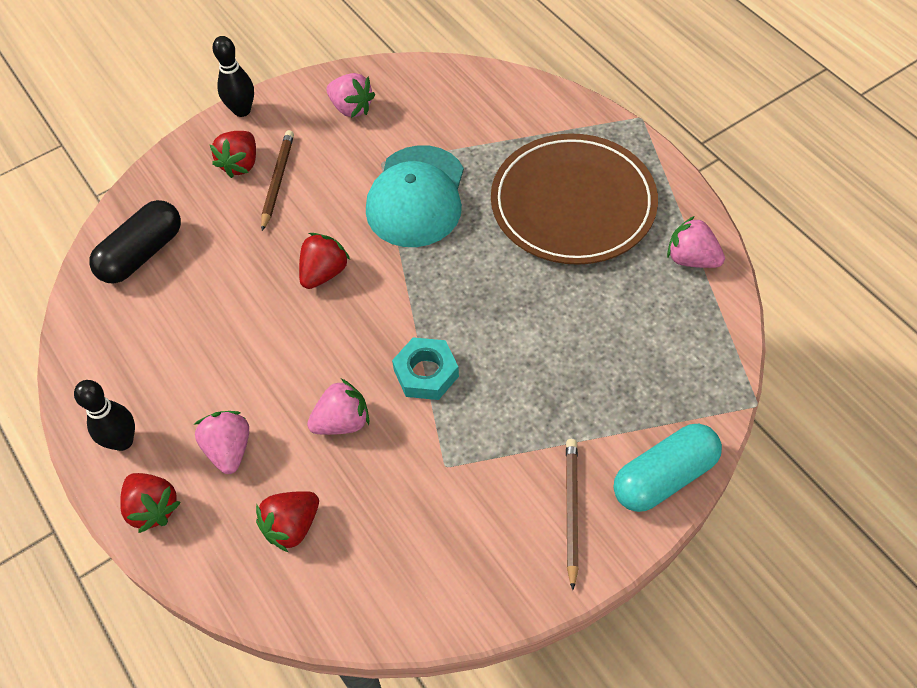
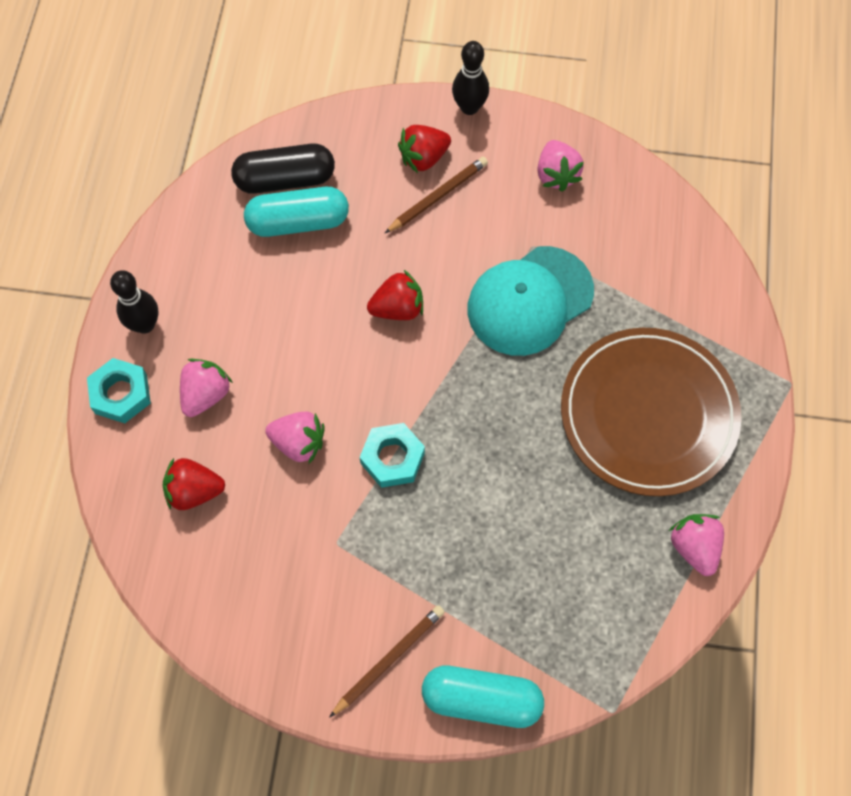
camera: 40 degrees right, 10 degrees up
(153, 508) = (121, 394): red strawberry -> turquoise nut
(183, 274) = (298, 222): none -> turquoise capsule

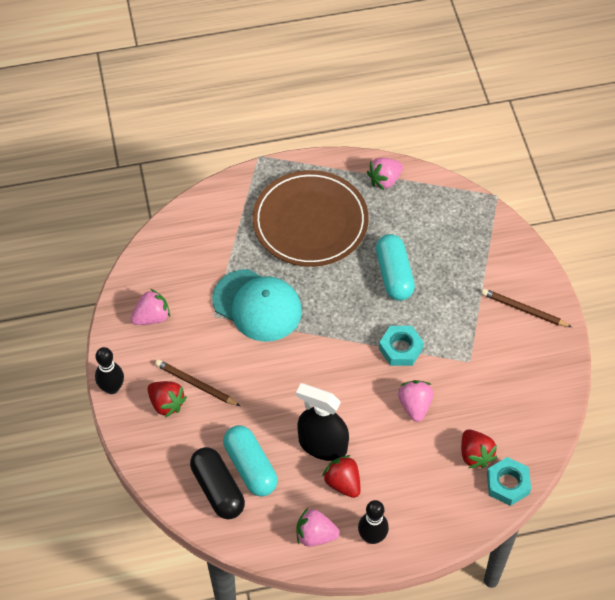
camera: 110 degrees left, 10 degrees down
(121, 394) = (430, 530): turquoise nut -> turquoise nut (508, 484)
(206, 394) = (406, 475): pink strawberry -> pink strawberry (315, 535)
(292, 311) = (322, 445): none -> black spray bottle
(398, 308) = (294, 380): red strawberry -> red strawberry (343, 483)
(481, 699) = (522, 258): turquoise capsule -> turquoise capsule (394, 275)

